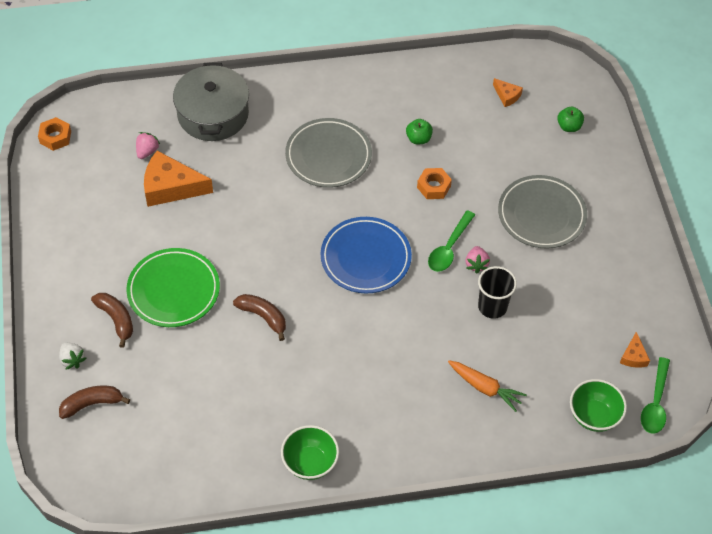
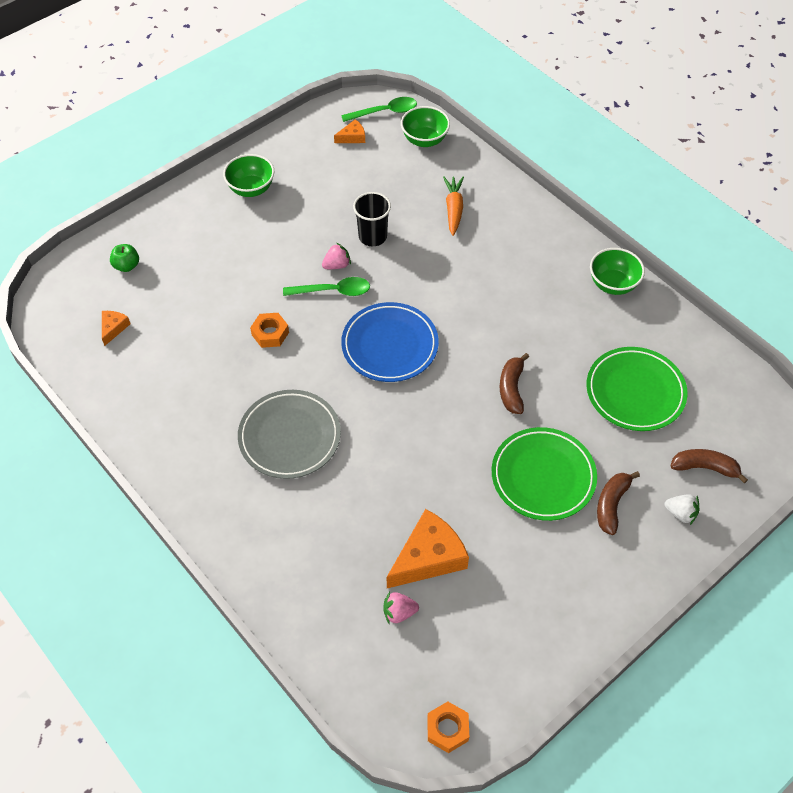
camera: 120 degrees left, 0 degrees up
(72, 360) = (680, 513): white strawberry -> white strawberry turned 90 degrees clockwise
(92, 404) = (704, 467): brown banana -> brown banana turned 150 degrees clockwise
(171, 187) = (428, 557): orange cheese -> orange cheese turned 105 degrees counterclockwise
(193, 402) = (635, 392): none -> green plate
(213, 114) = (303, 578): grey pot -> none
(418, 139) = (217, 373): green apple -> none
(541, 215) = (249, 244): grey plate -> none
(609, 245) = (251, 189): none -> green bowl

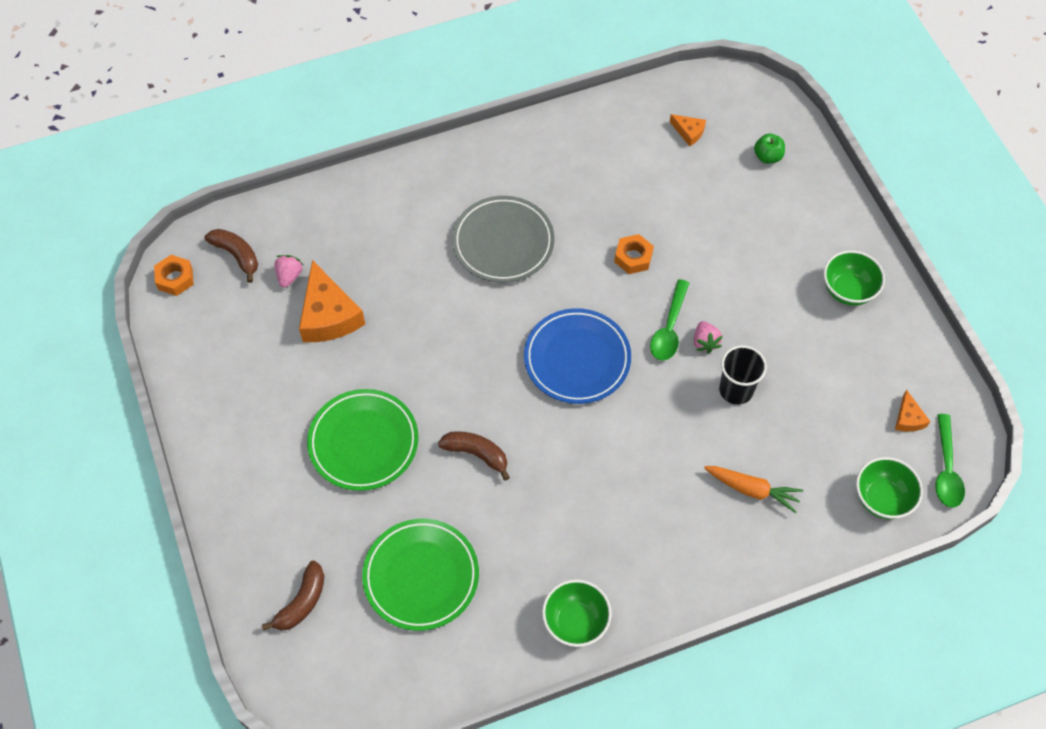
camera: 110 degrees right, 5 degrees up
(611, 505) = (305, 491): brown banana -> brown banana (237, 255)
(680, 513) = (265, 552): white strawberry -> none

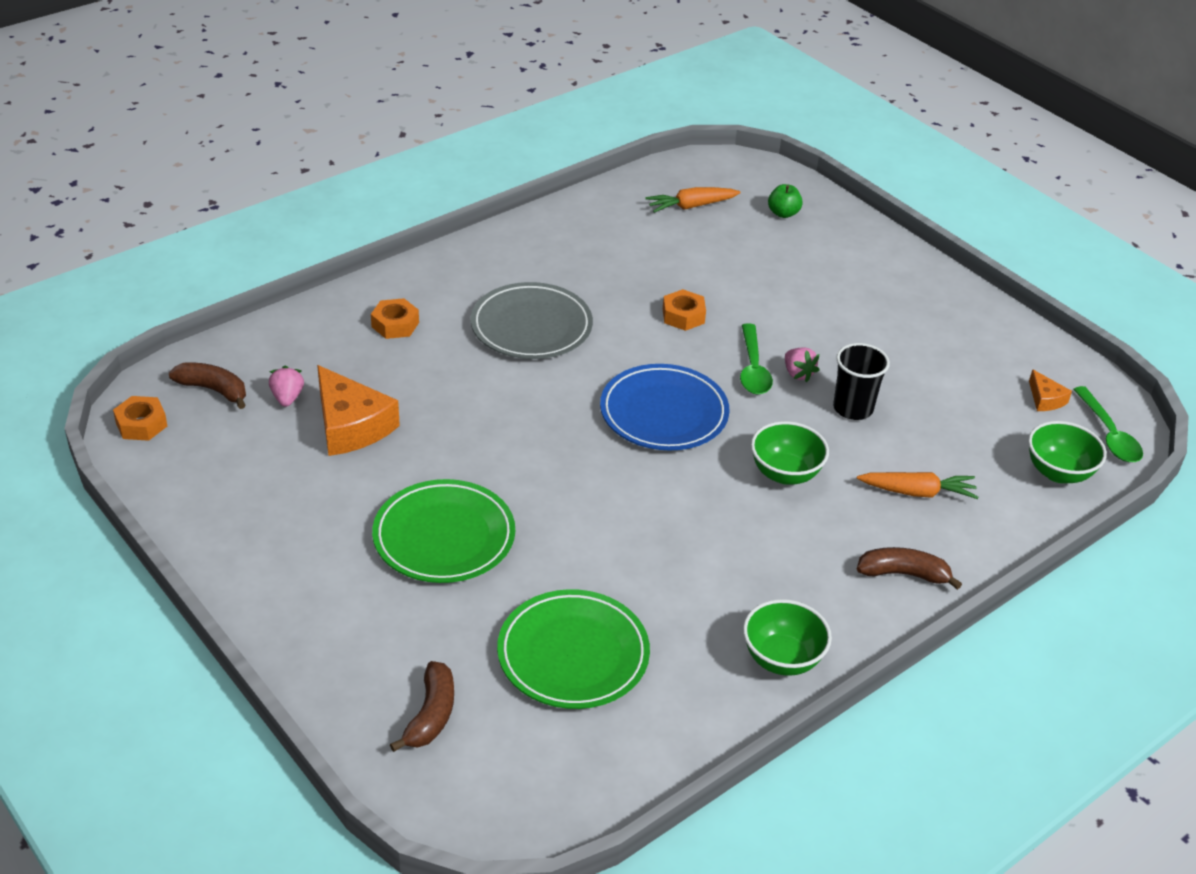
camera: 20 degrees left, 20 degrees down
(395, 217) = (395, 324): none -> orange nut
(476, 454) = (587, 521): brown banana -> brown banana (903, 574)
(688, 132) = (691, 206): orange cheese -> orange carrot
(848, 290) = (924, 305): green bowl -> green bowl (785, 473)

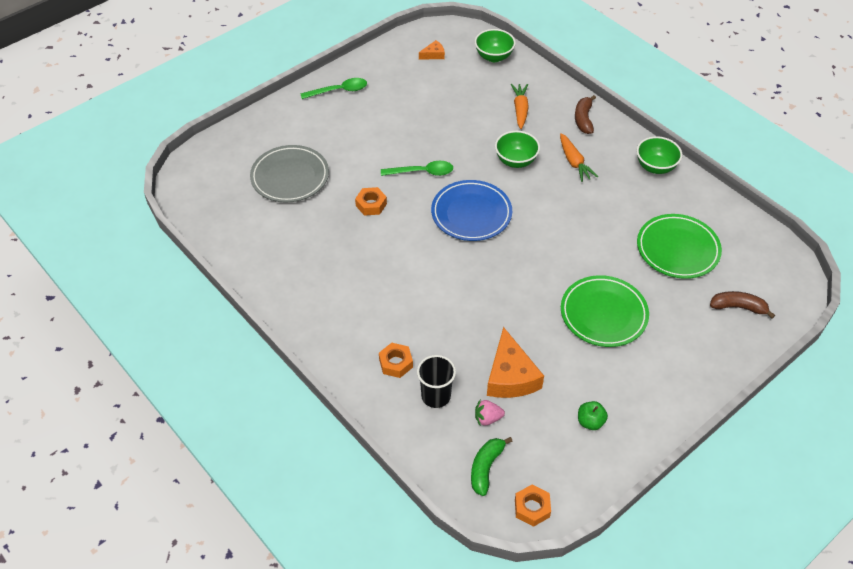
camera: 90 degrees left, 10 degrees up
(213, 390) = (486, 468): brown banana -> green banana
(350, 425) = (510, 376): orange cheese -> orange cheese turned 120 degrees clockwise
(531, 327) = (390, 284): grey plate -> grey plate (290, 177)
(691, 206) = (240, 200): orange carrot -> orange carrot (574, 162)
(783, 213) = (249, 153): green apple -> green apple (590, 422)
(798, 374) = (424, 152): pink strawberry -> none
(853, 408) = (453, 130): black cup -> black cup (436, 396)
(1109, 434) = (460, 35): green spoon -> green spoon (339, 91)

